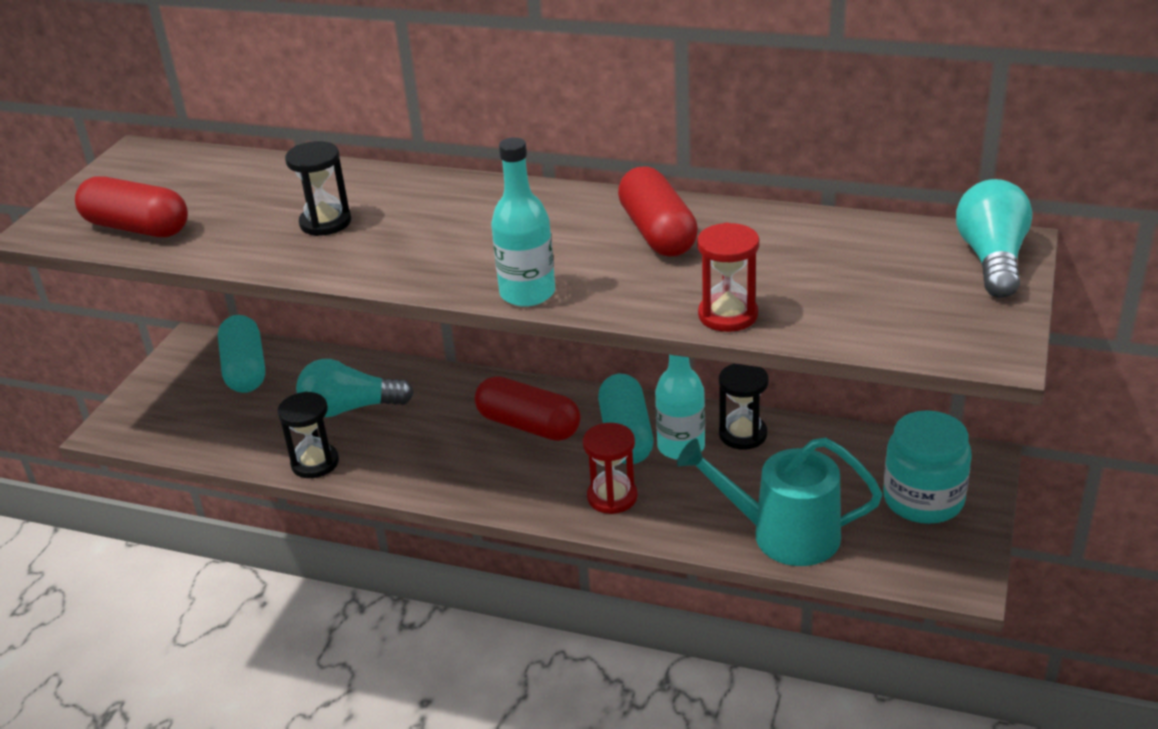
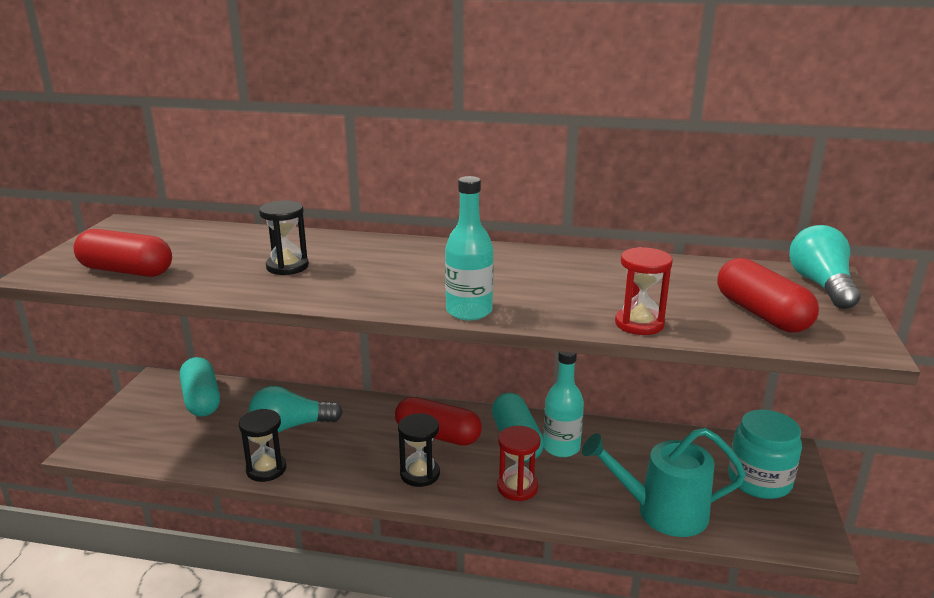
camera: 10 degrees left, 10 degrees down
(657, 233) = (558, 271): red capsule -> red capsule (761, 314)
(743, 434) = (606, 437): black hourglass -> black hourglass (420, 474)

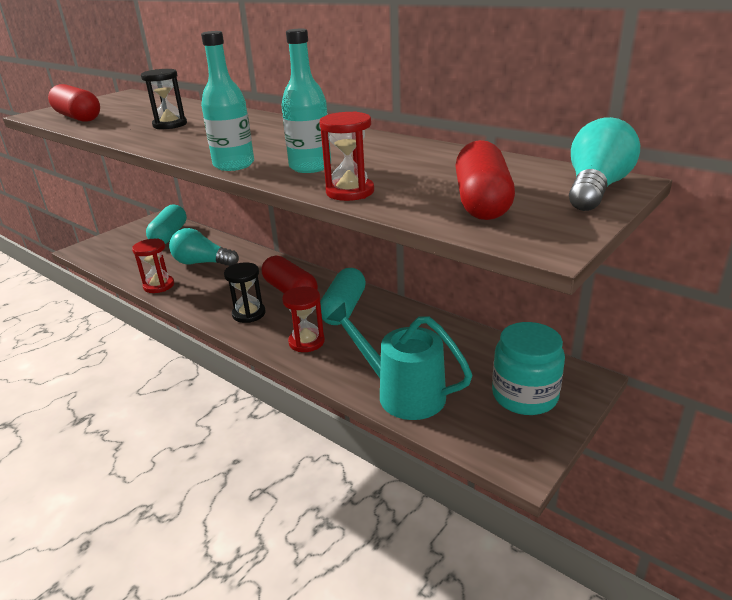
camera: 30 degrees right, 5 degrees up
(266, 469) = (159, 286): black hourglass -> red hourglass
(561, 447) = (373, 322): turquoise bottle -> turquoise bottle (310, 167)

